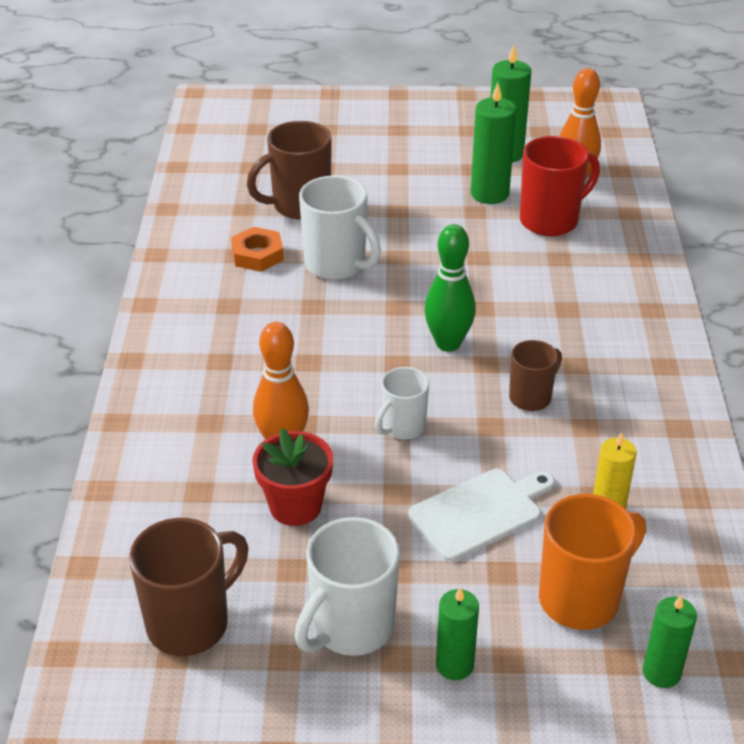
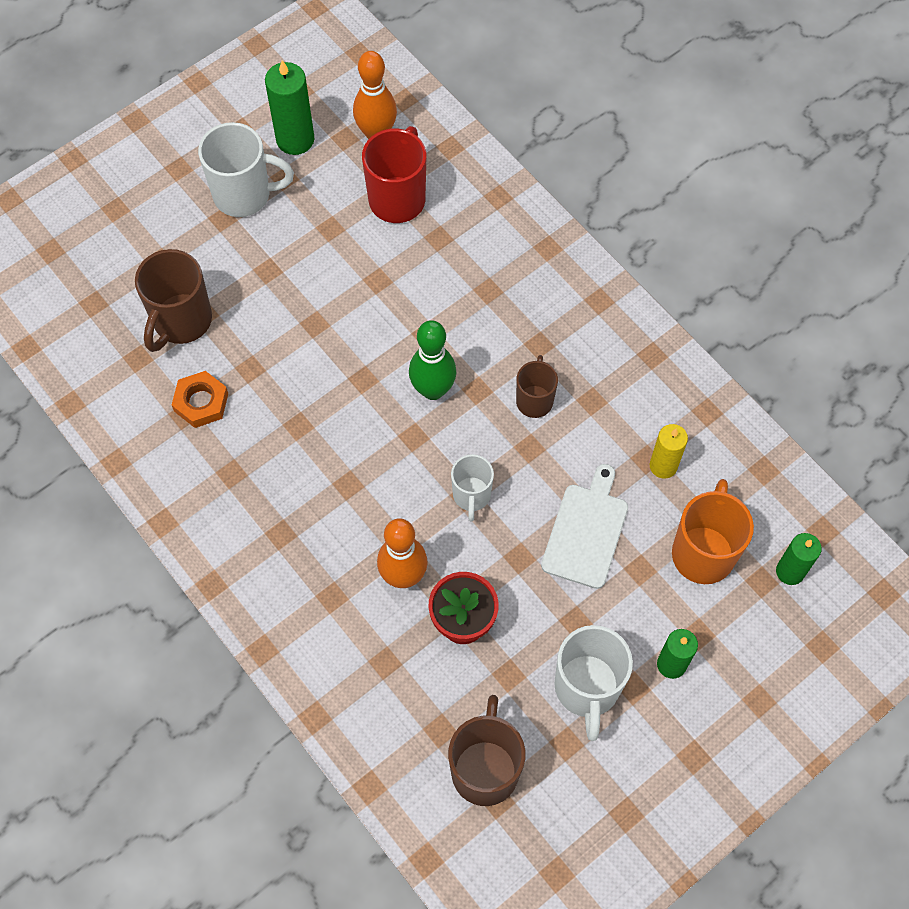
camera: 40 degrees left, 25 degrees up
(337, 265) = (275, 367): white mug -> white mug (244, 195)
(489, 193) = (324, 199): green candle -> none

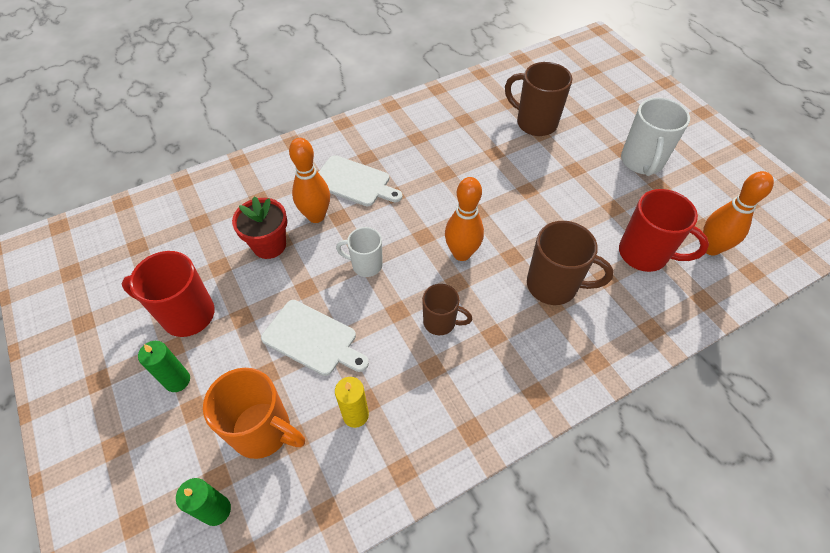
camera: 100 degrees right, 10 degrees down
(201, 402) = (472, 128): orange nut -> none
(295, 139) = (697, 195): green candle -> none
(333, 541) = (354, 182): none -> white cutting board
(433, 390) = (461, 253): green bowling pin -> orange bowling pin
(485, 769) = (161, 242): brown mug -> brown mug (553, 285)
(587, 689) = (186, 315): white mug -> red mug

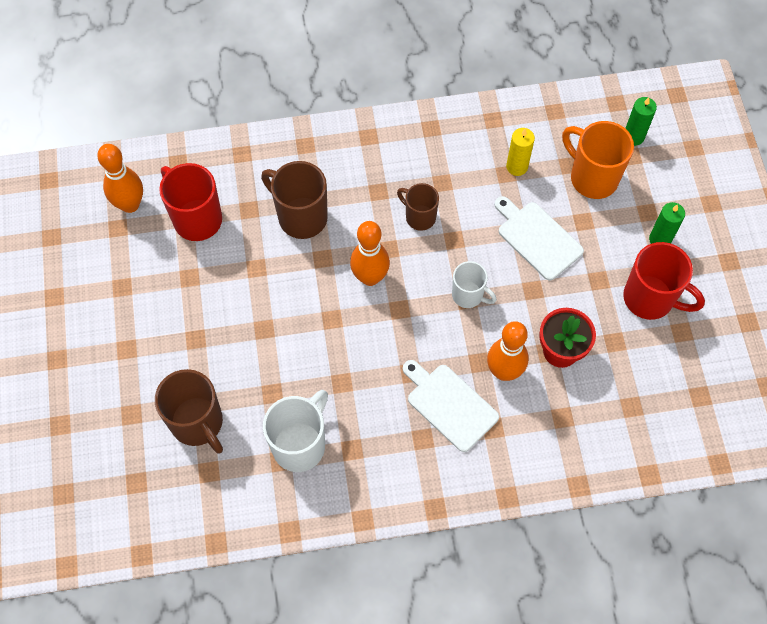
camera: 160 degrees left, 10 degrees up
(641, 162) = (116, 323): white mug -> white mug (300, 444)

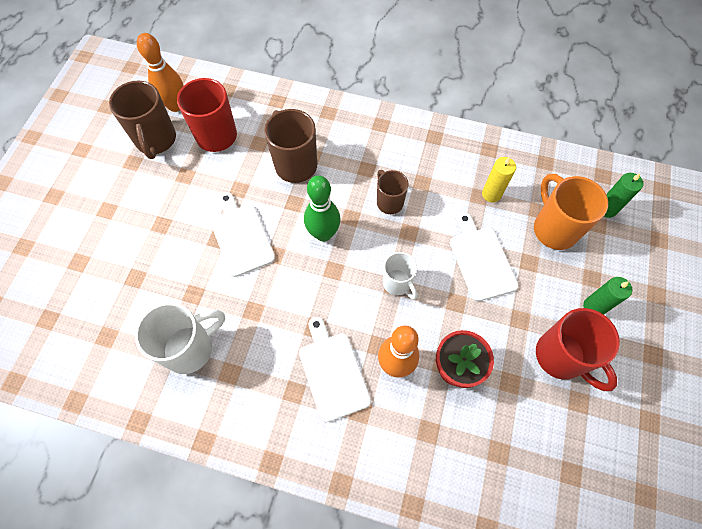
camera: 25 degrees right, 0 degrees up
(198, 423) = (122, 293): brown mug -> brown mug (156, 140)
(287, 316) = (241, 237): none -> white cutting board
(370, 277) = (323, 234): orange bowling pin -> green bowling pin

